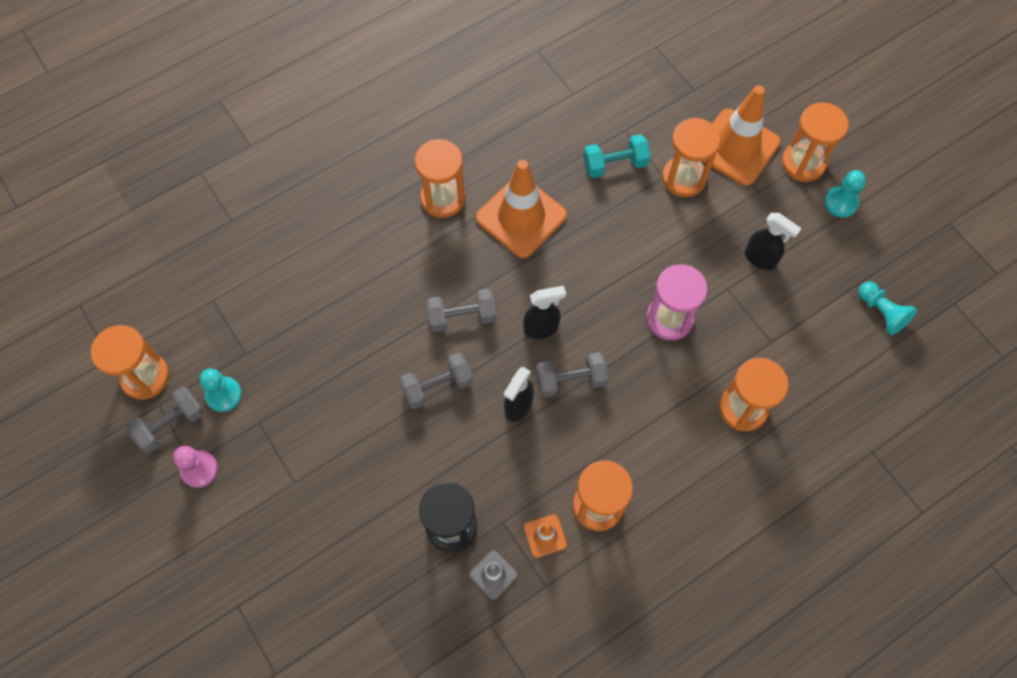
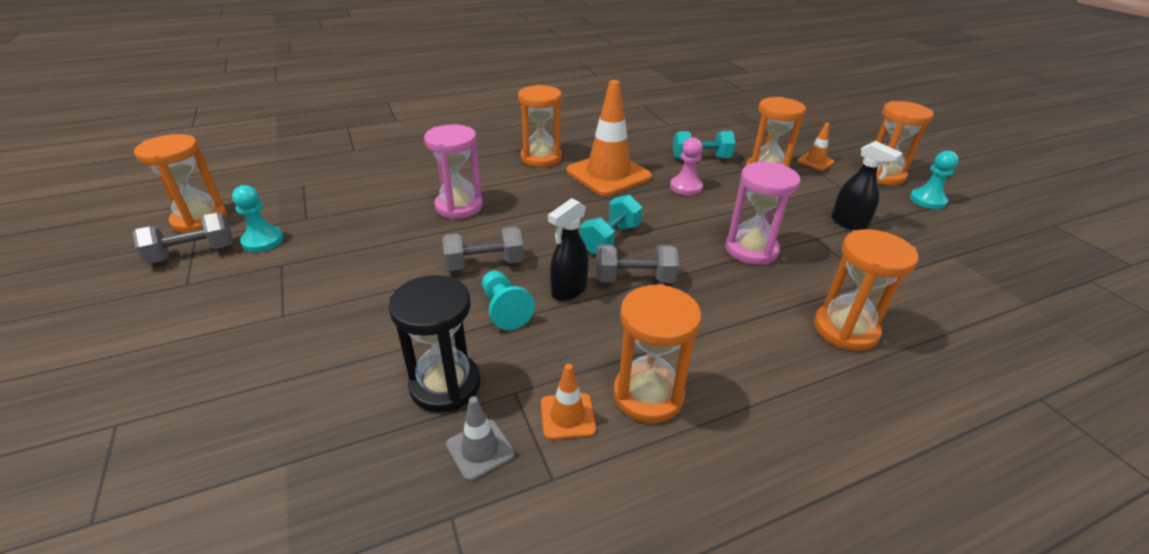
camera: 10 degrees right, 30 degrees down
(199, 469) = (189, 289): pink pawn -> pink pawn (686, 187)
(385, 305) = (459, 207): none -> pink hourglass
(462, 317) = (531, 222): grey dumbbell -> none
(541, 328) = (610, 239): black spray bottle -> turquoise dumbbell
(736, 147) = (815, 161): orange traffic cone -> orange traffic cone, size x0.45
(881, 312) = (1001, 275): turquoise pawn -> turquoise pawn (504, 309)

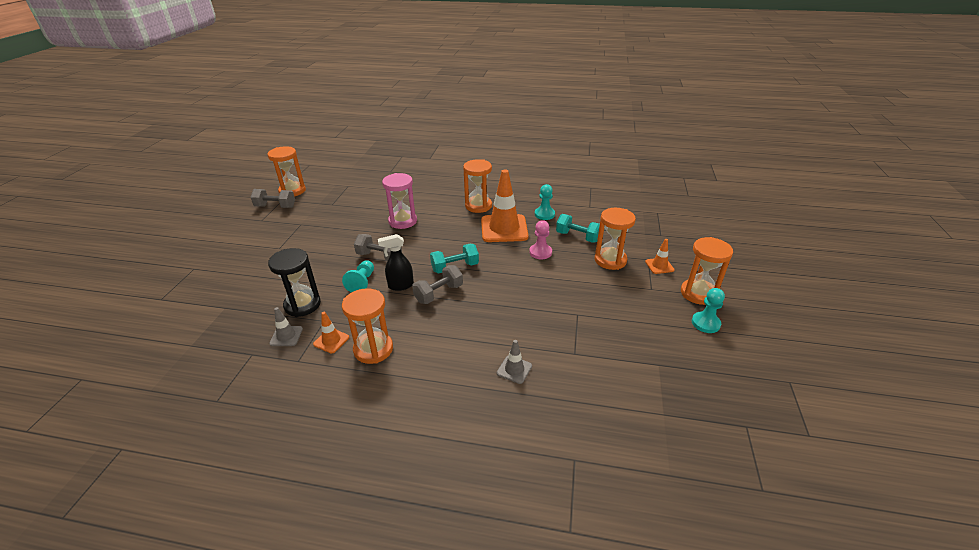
camera: 35 degrees right, 0 degrees up
(263, 241) = (305, 210): turquoise pawn -> turquoise pawn (544, 214)
(634, 279) = (439, 293): grey dumbbell -> grey dumbbell turned 75 degrees counterclockwise
(751, 250) = (525, 304): pink hourglass -> none
(845, 329) = (514, 369): orange hourglass -> grey traffic cone
(849, 223) = (616, 315): black spray bottle -> none

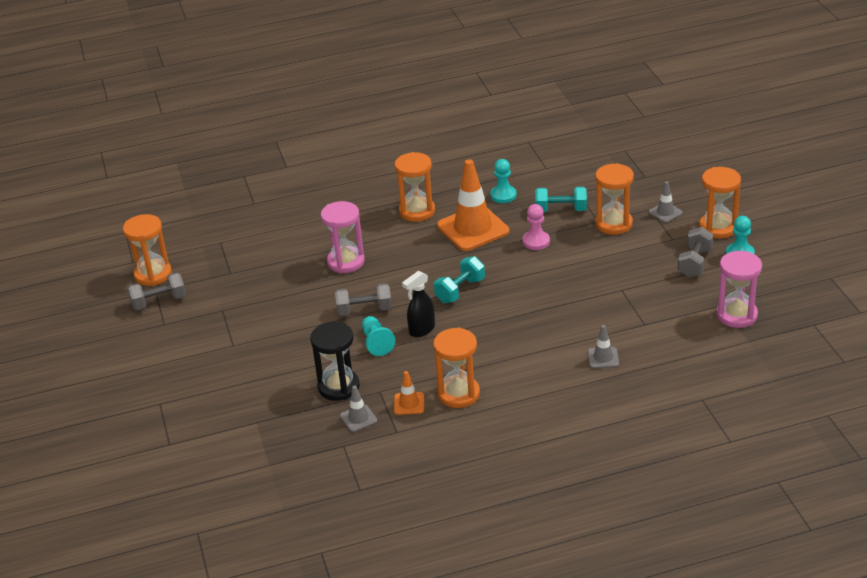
camera: 25 degrees left, 0 degrees up
(439, 293) = (470, 322): grey dumbbell -> grey dumbbell (695, 263)
(659, 266) = (665, 212): orange traffic cone -> grey traffic cone
(668, 381) = (736, 315): none -> pink hourglass

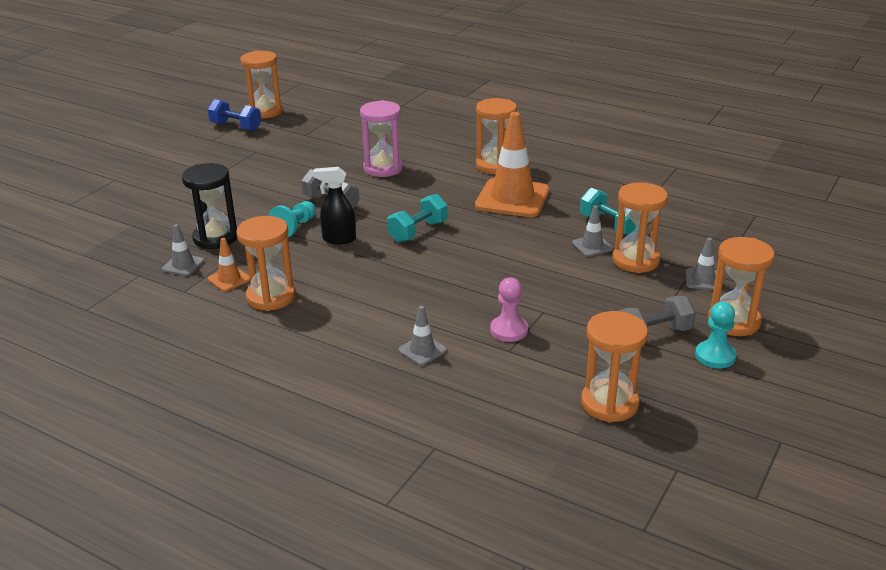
camera: 45 degrees right, 5 degrees down
(159, 301) = (236, 127): grey dumbbell -> blue dumbbell
(460, 290) = (418, 231): turquoise dumbbell -> turquoise dumbbell turned 45 degrees counterclockwise
(503, 195) = (581, 190): turquoise pawn -> none
(536, 241) = (543, 234): pink pawn -> pink pawn (509, 330)
(575, 230) = (592, 246): none -> grey traffic cone
(736, 315) = (609, 403): pink hourglass -> orange hourglass

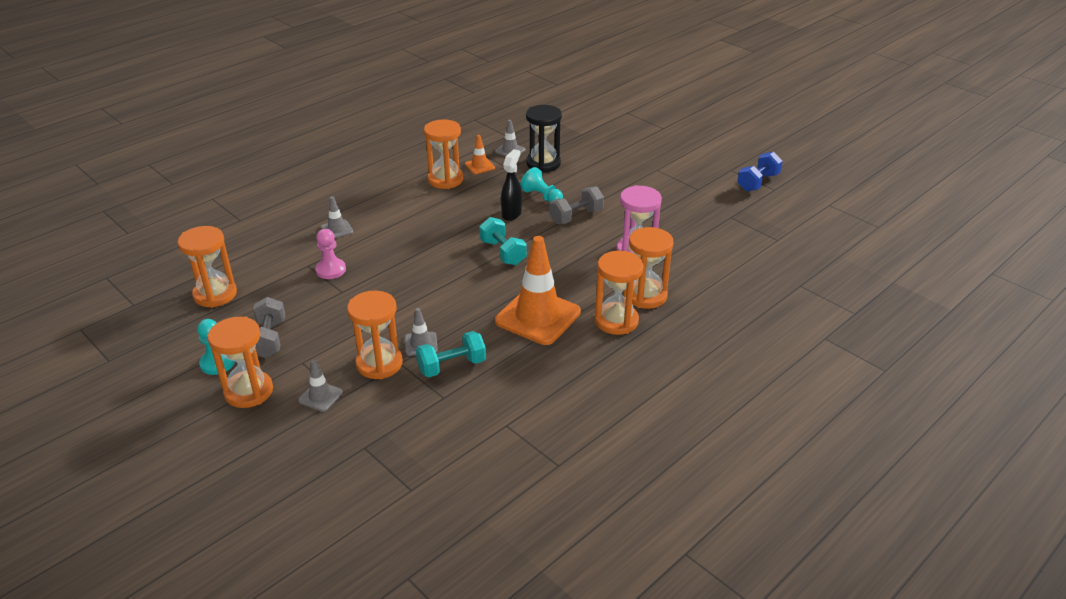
camera: 105 degrees right, 5 degrees up
(265, 111) = (794, 199): orange hourglass -> orange hourglass (645, 296)

